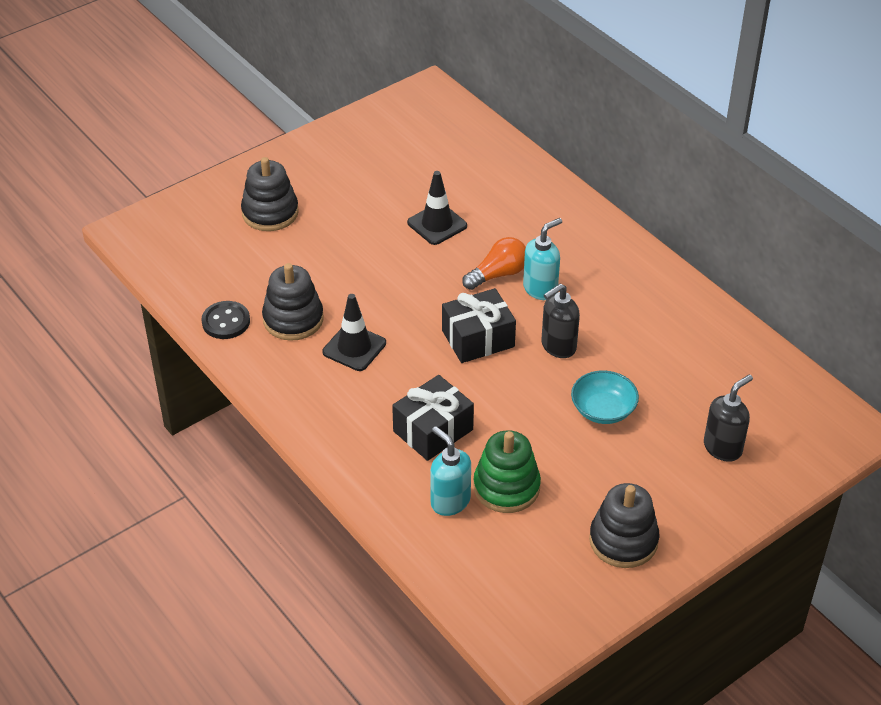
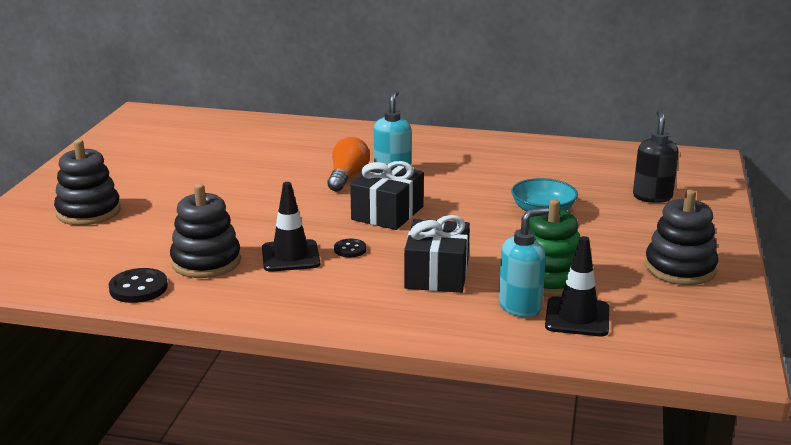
camera: 40 degrees left, 20 degrees down
(403, 365) = (350, 249): none -> black button
(437, 224) = (255, 170): black traffic cone -> black traffic cone (577, 317)
(450, 501) = (520, 307): turquoise soap dispenser -> turquoise soap dispenser turned 135 degrees clockwise
(558, 346) = (455, 194): black soap dispenser -> none

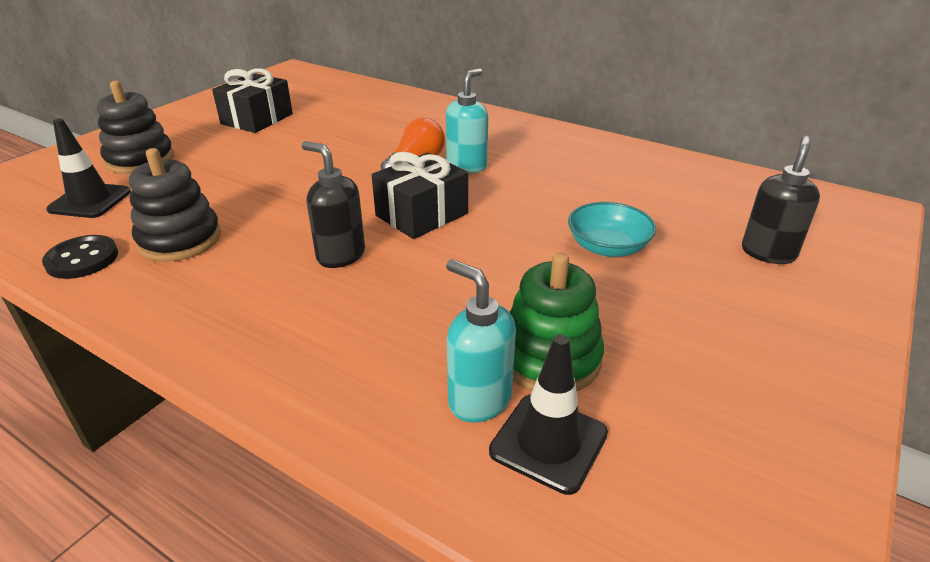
camera: 20 degrees right, 10 degrees up
(290, 256) = (269, 251): black traffic cone -> black traffic cone (90, 201)
(350, 249) = (340, 255): black button -> black soap dispenser
(436, 274) = (410, 315): black gift -> black gift (257, 119)
(520, 307) = (479, 400): turquoise soap dispenser -> turquoise soap dispenser turned 120 degrees counterclockwise
(680, 268) = (757, 385): black stacking toy -> none

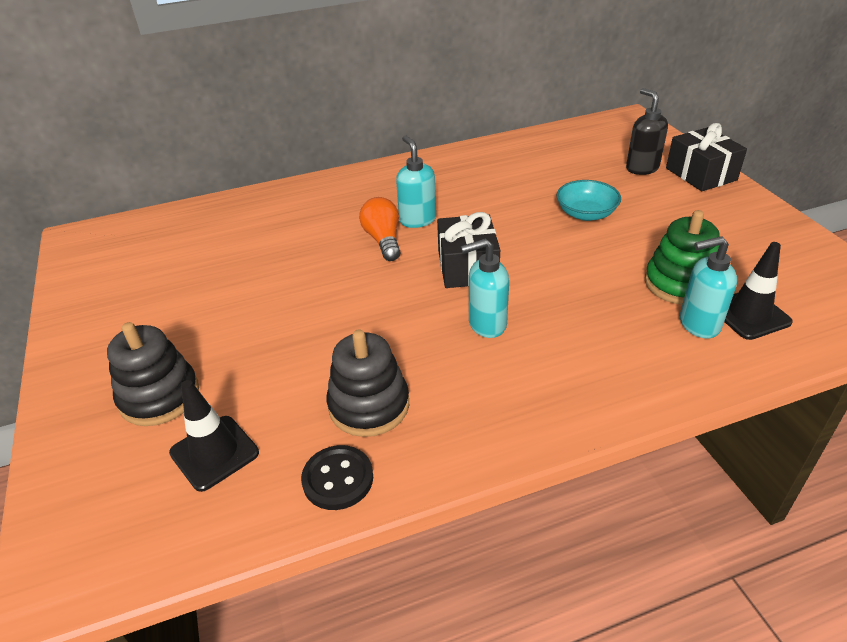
camera: 50 degrees left, 5 degrees up
(257, 119) = (171, 294): black gift -> black gift (701, 174)
(340, 255) = (486, 324): black soap dispenser -> turquoise soap dispenser

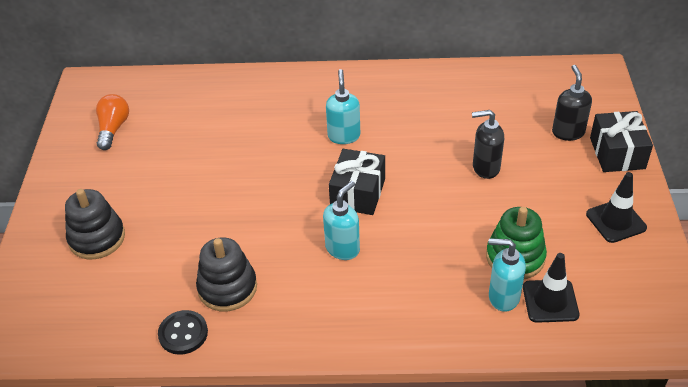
camera: 20 degrees right, 5 degrees up
(214, 453) = (116, 290): black traffic cone -> black traffic cone (616, 221)
(383, 240) = (307, 148): orange light bulb -> orange light bulb (113, 129)
(486, 324) = (343, 248): turquoise soap dispenser -> turquoise soap dispenser turned 120 degrees clockwise
(586, 213) = (485, 168): turquoise bowl -> black soap dispenser

